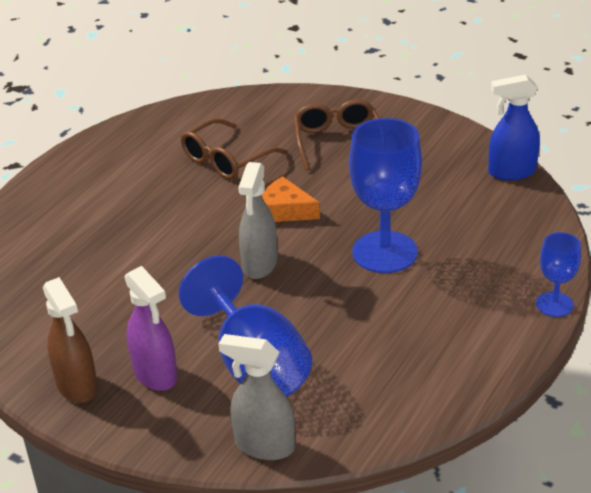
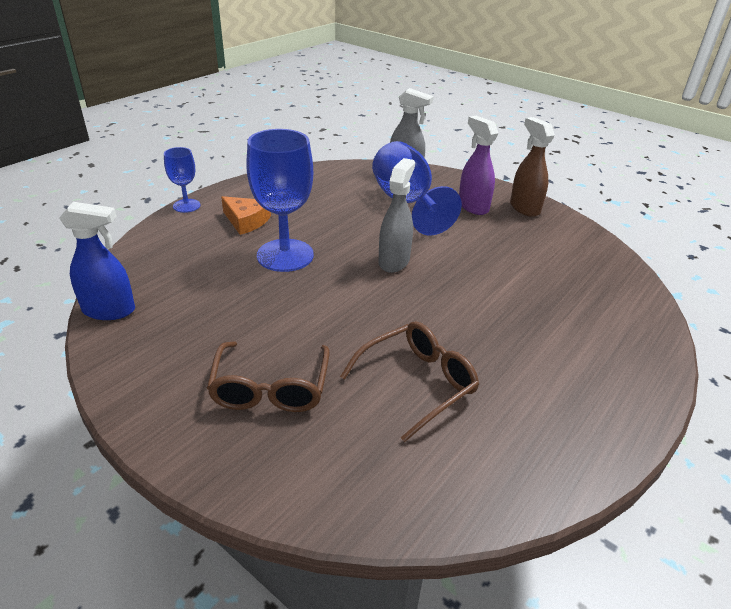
camera: 175 degrees left, 0 degrees up
(285, 210) = (361, 306): orange cheese -> orange cheese (246, 221)

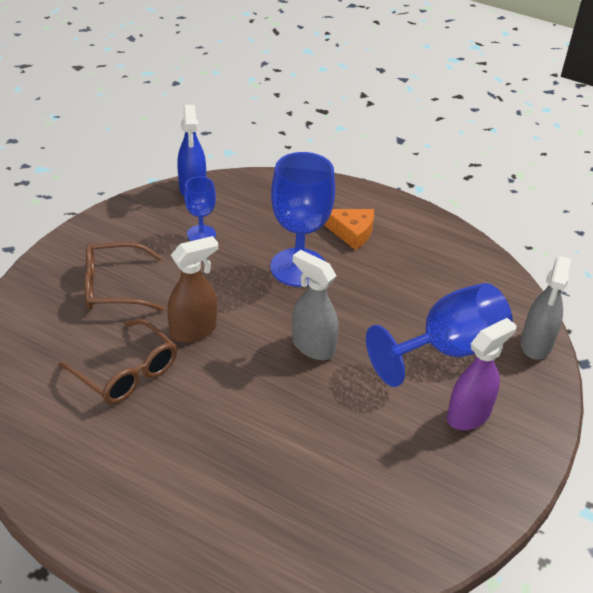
camera: 80 degrees right, 5 degrees up
(186, 206) = (364, 190): blue goblet -> blue goblet (201, 234)
(246, 221) = (351, 232): orange cheese -> orange cheese turned 90 degrees counterclockwise
(394, 261) = (312, 346): grey spray bottle -> grey spray bottle turned 150 degrees counterclockwise
(524, 208) = (492, 473): brown spray bottle -> brown spray bottle (194, 330)

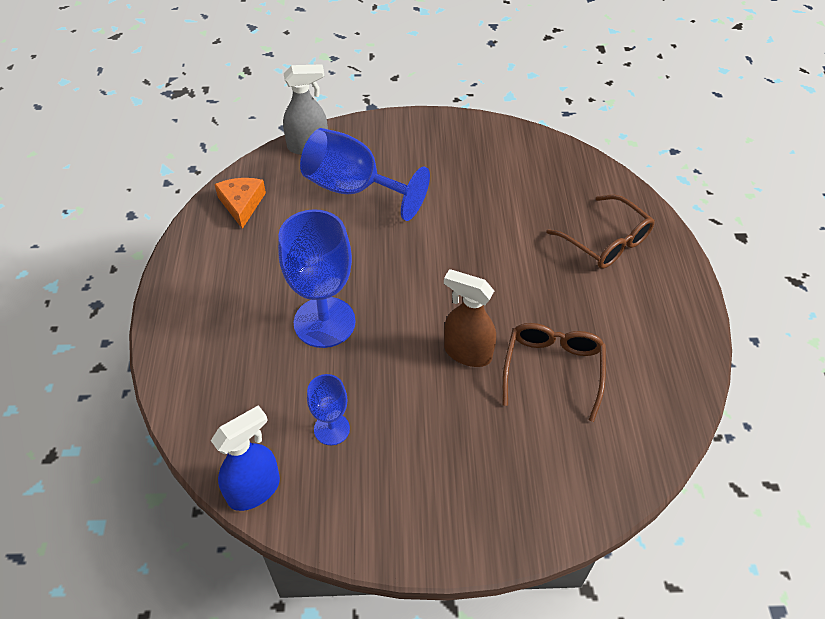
camera: 120 degrees left, 10 degrees up
(114, 287) = (468, 452): brown glasses -> brown glasses (606, 241)
(312, 346) = (417, 265): grey spray bottle -> none
(351, 232) = (240, 307): orange cheese -> orange cheese (241, 204)
(469, 415) = (411, 158): purple spray bottle -> none

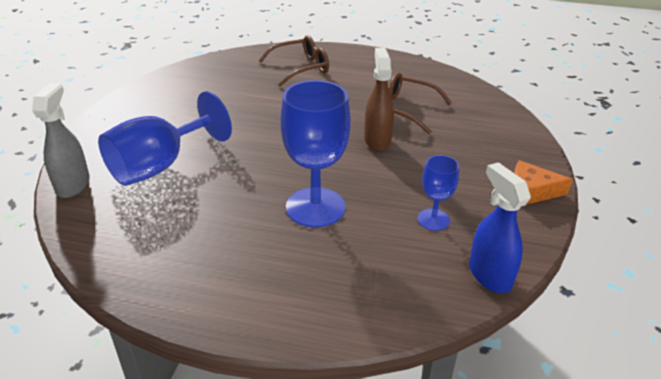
camera: 75 degrees left, 15 degrees down
(241, 204) = (120, 244): orange cheese -> orange cheese (531, 191)
(467, 352) = (377, 140): brown spray bottle -> brown spray bottle turned 135 degrees clockwise

